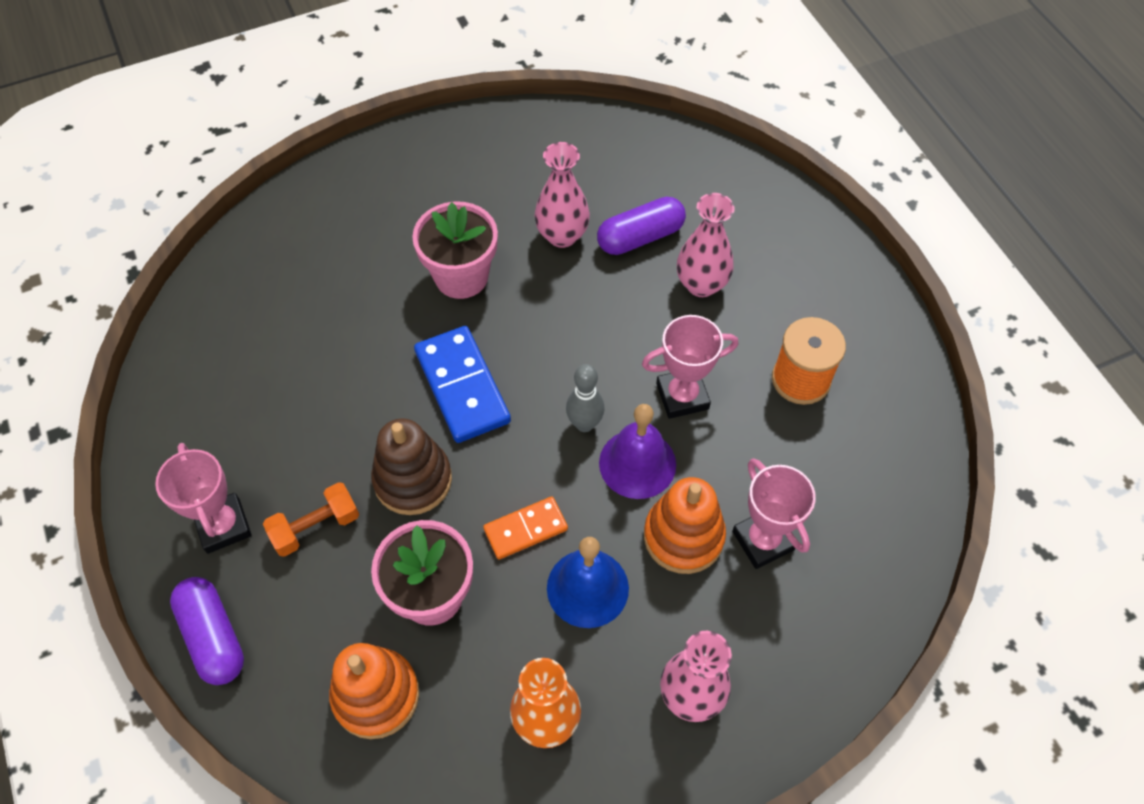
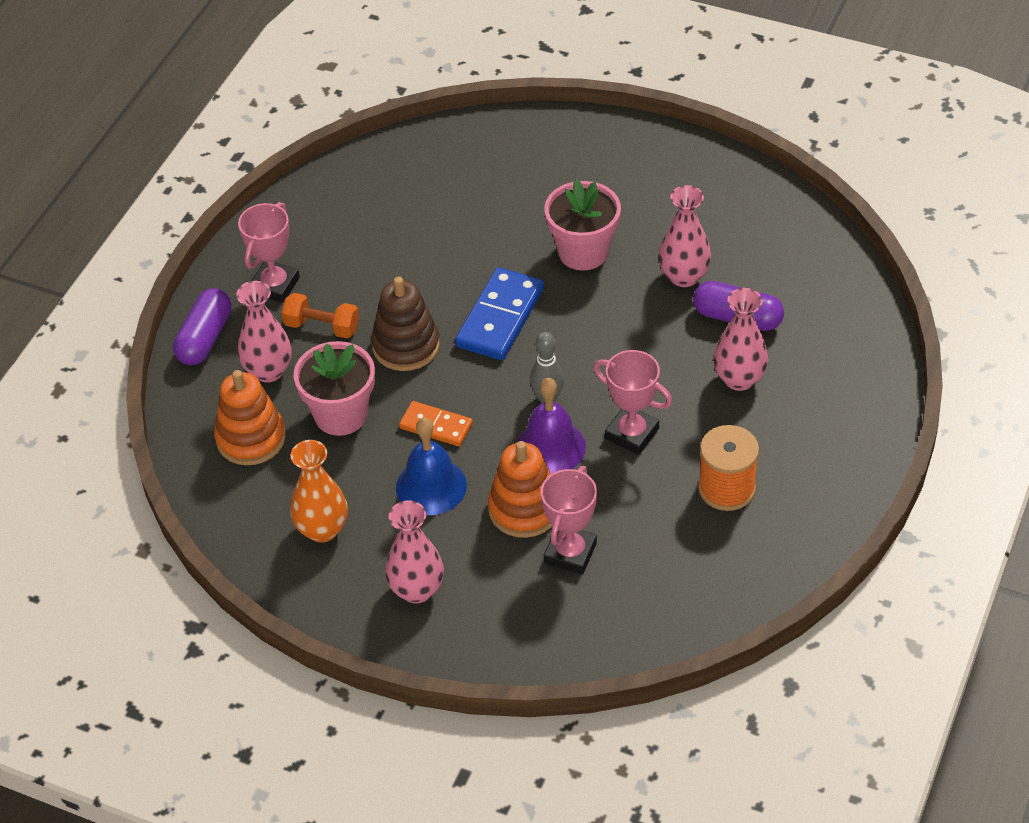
camera: 50 degrees right, 10 degrees down
(315, 613) = (268, 371): none -> pink vase

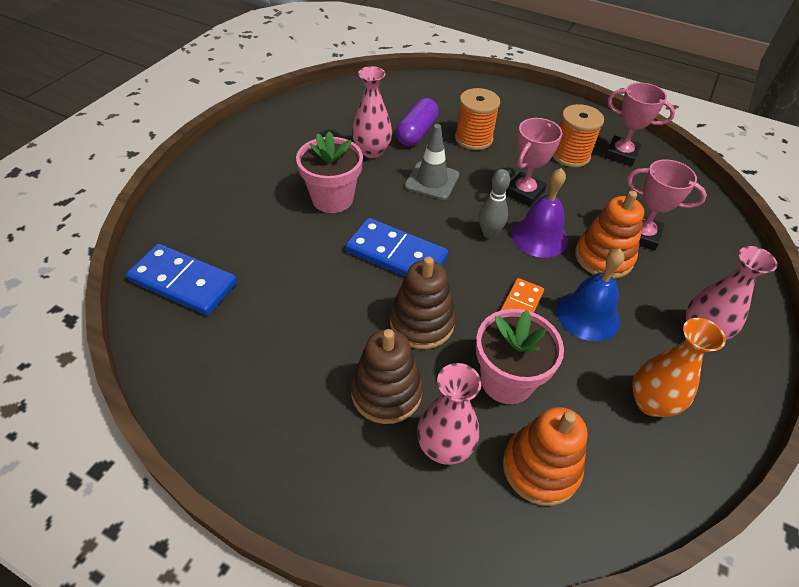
camera: 90 degrees left, 0 degrees up
(205, 338) = (386, 519): purple capsule -> none
(275, 285) = (316, 437): pink trophy -> pink trophy (621, 154)
(322, 326) = (386, 392): orange dumbbell -> brown stacking toy
(438, 162) = (183, 282): none -> blue domino
(636, 340) = (432, 181): none -> grey traffic cone
(739, 379) = (473, 138): pink vase -> orange spool

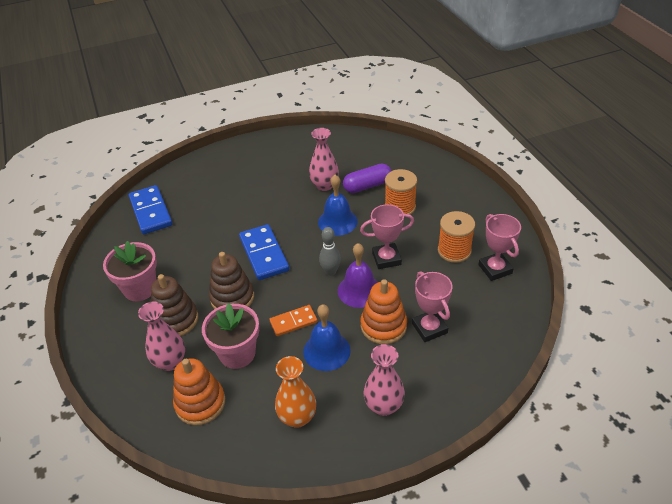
camera: 45 degrees right, 5 degrees down
(332, 199) = (268, 204): pink flower pot -> pink flower pot (140, 288)
(432, 181) = (337, 221): grey traffic cone -> blue bell

